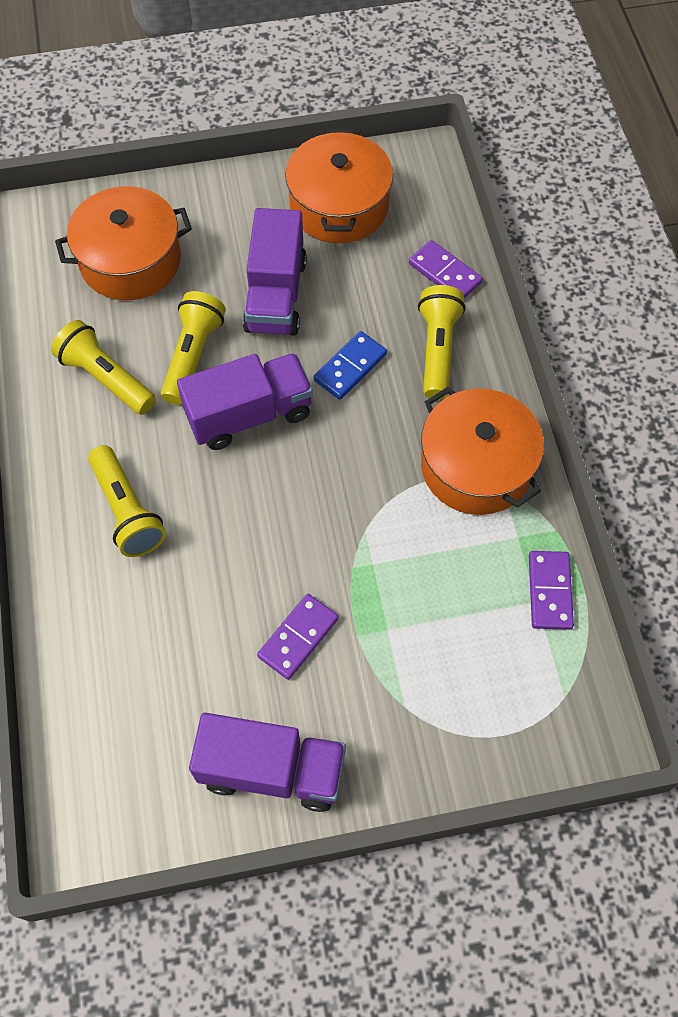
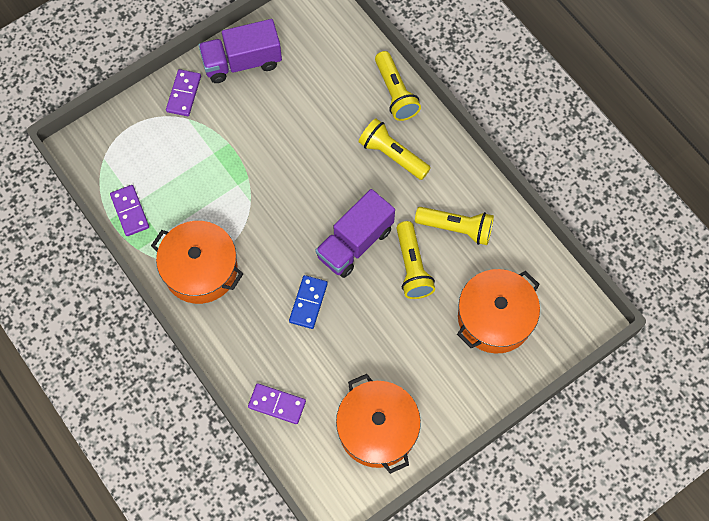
camera: 155 degrees right, 5 degrees up
(275, 295) = (383, 335): purple truck -> none
(298, 637) = (260, 128): purple domino -> purple domino (183, 94)
(437, 349) = (257, 341): yellow flashlight -> yellow flashlight (395, 93)

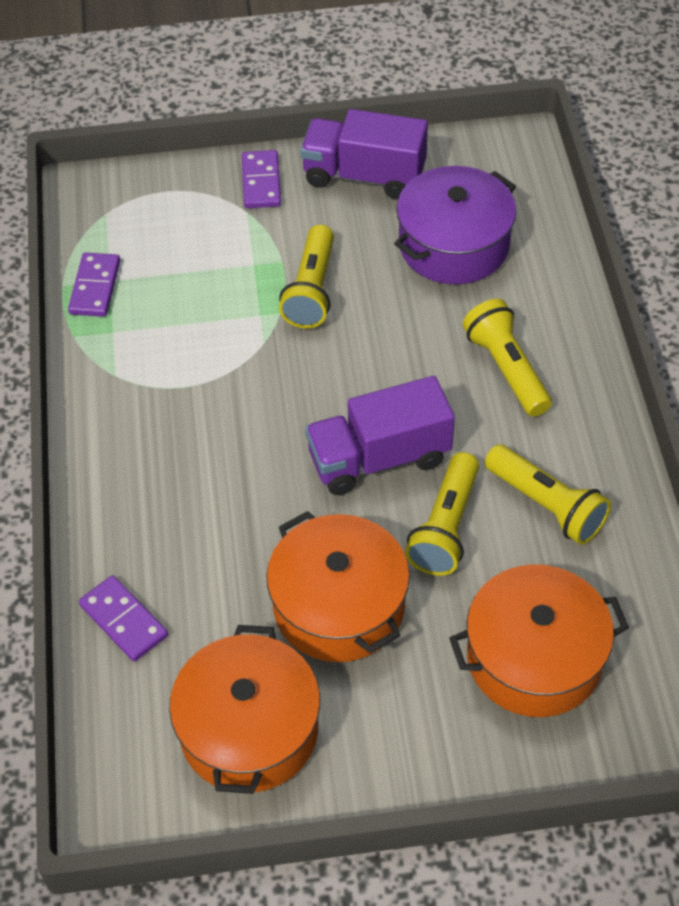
camera: 30 degrees right, 15 degrees down
(183, 94) = (261, 182): purple domino -> purple domino turned 45 degrees counterclockwise
(200, 269) = (138, 396): orange pot -> orange pot (338, 606)
(308, 302) = (259, 505): blue domino -> none
(320, 87) = (454, 245): none -> purple pot
(395, 93) = (559, 294): yellow flashlight -> yellow flashlight (312, 290)

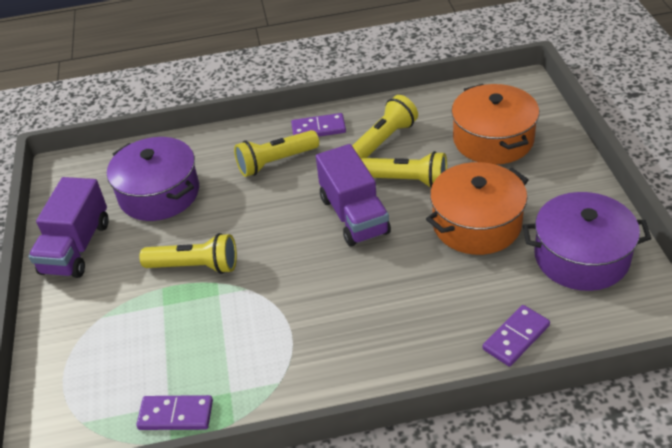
camera: 90 degrees left, 10 degrees down
(249, 730) = (581, 257): orange pot -> purple pot
(261, 182) = (67, 311): purple domino -> purple domino (318, 129)

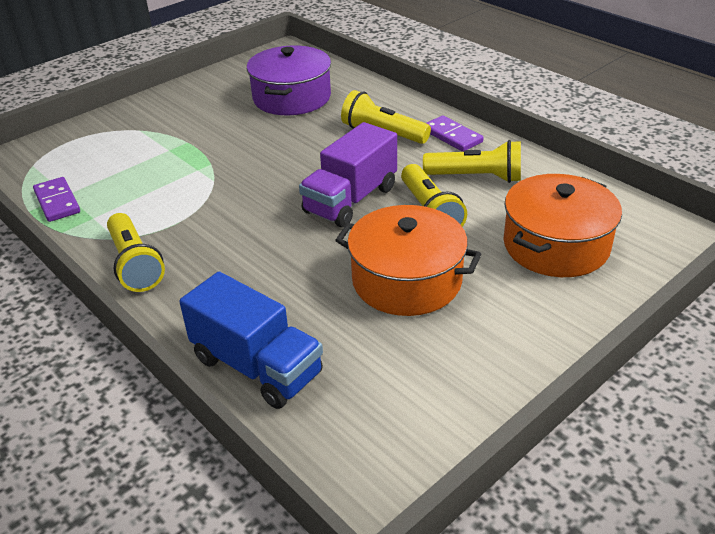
camera: 55 degrees right, 5 degrees down
(76, 247) = (204, 90): purple truck -> none
(195, 266) = (221, 146): yellow flashlight -> yellow flashlight (135, 264)
(516, 337) = (257, 366): purple domino -> blue truck
(581, 257) = (421, 379): purple pot -> none

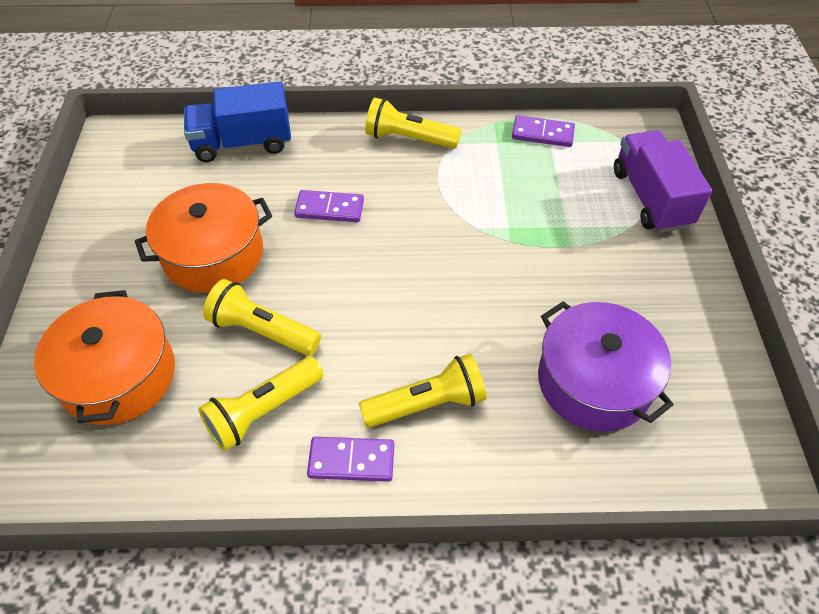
camera: 130 degrees right, 15 degrees up
(278, 254) = (329, 208): none -> purple domino
(350, 200) = (343, 293): purple truck -> purple truck (651, 198)

